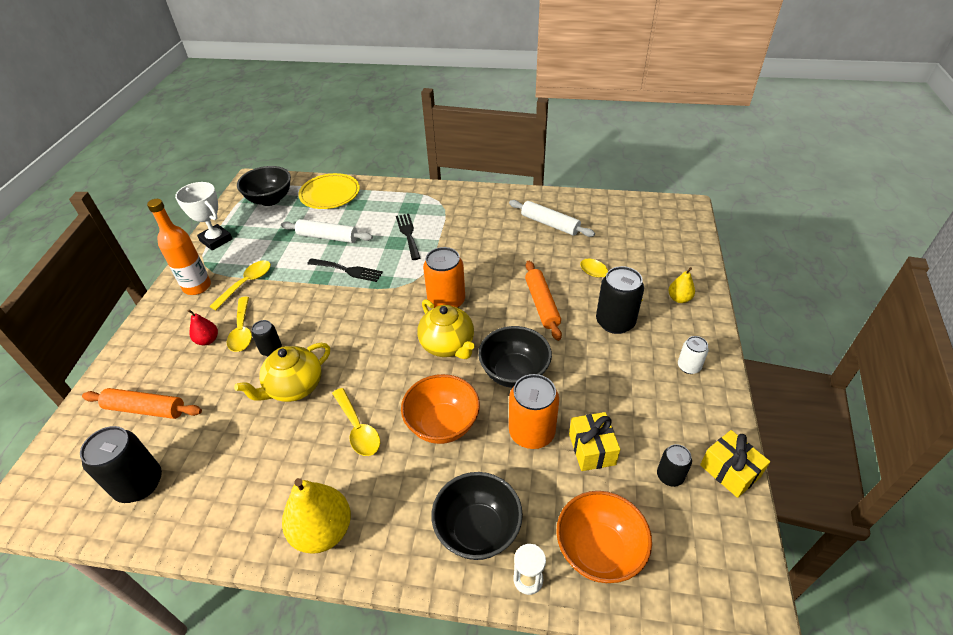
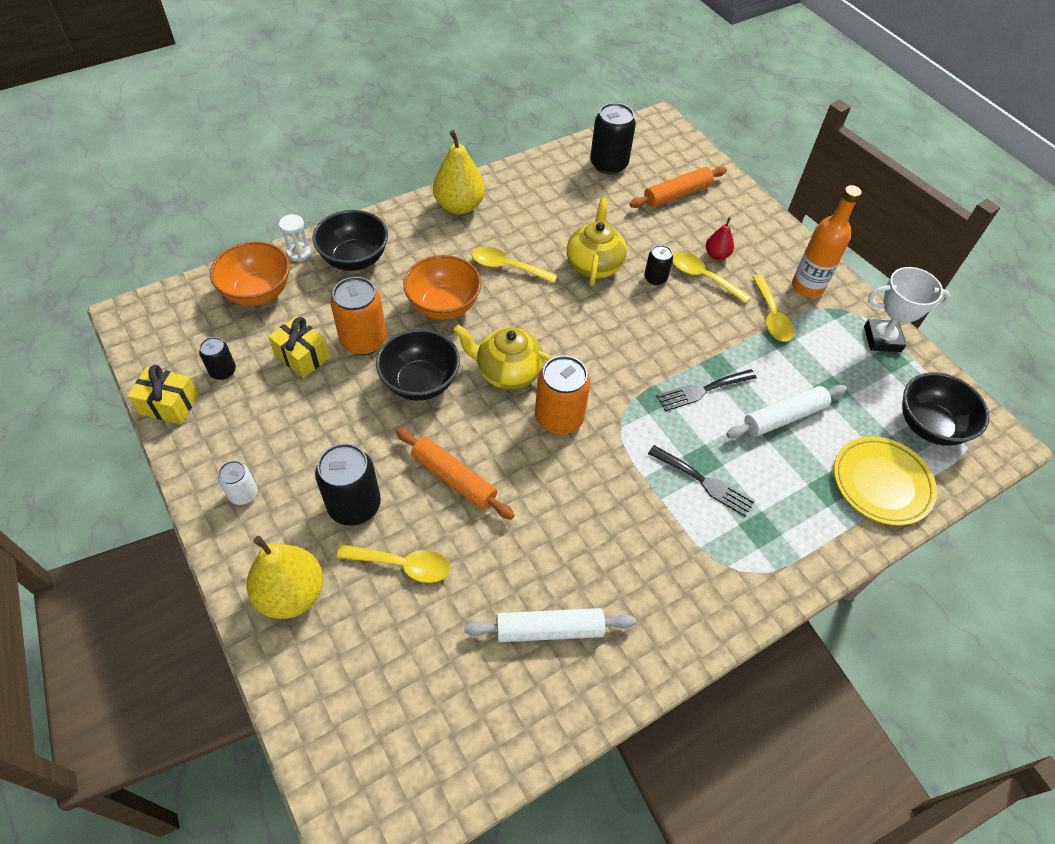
camera: 135 degrees right, 10 degrees up
(679, 299) = (291, 594): yellow pear -> yellow pear, size x1.90

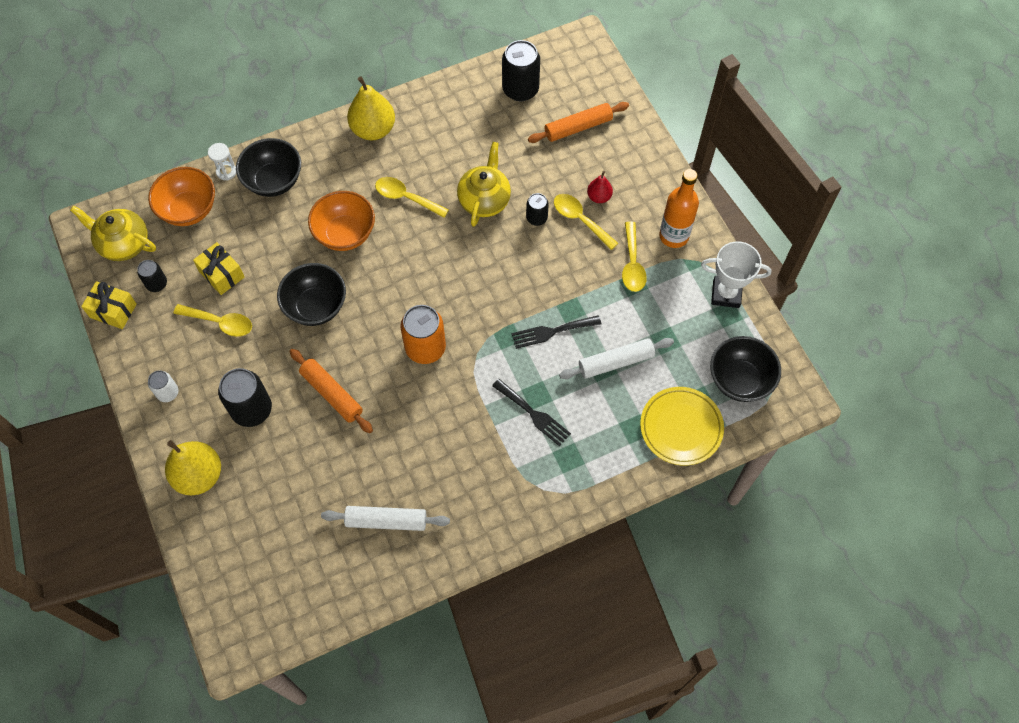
camera: 10 degrees right, 10 degrees up
(363, 340) = (273, 263): orange can -> none
(403, 565) = (283, 461): yellow spoon -> yellow spoon (220, 322)
(507, 372) = (390, 302): yellow teapot -> yellow teapot (123, 244)

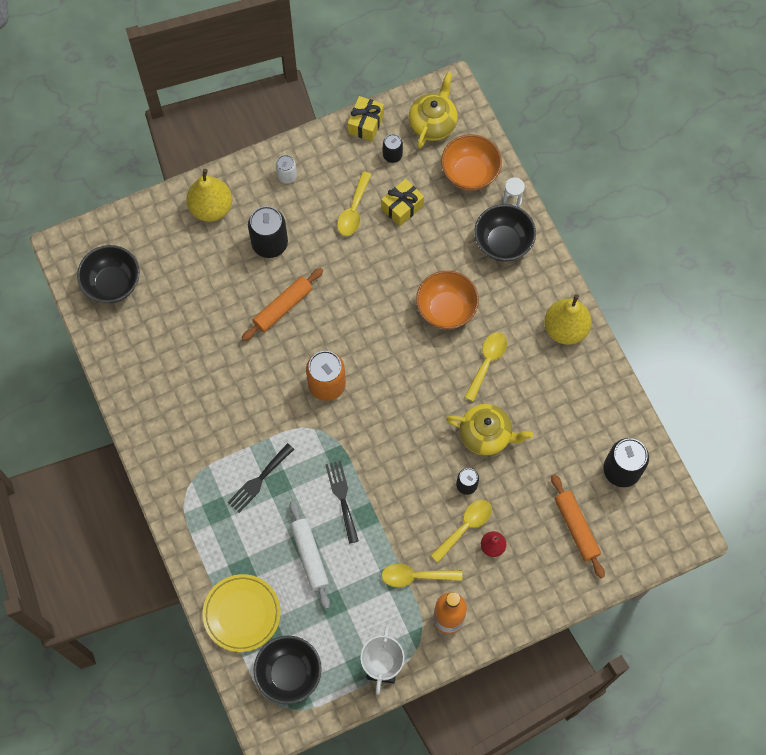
camera: 90 degrees right, 5 degrees up
(316, 306) = (369, 288): black bowl -> black bowl (112, 284)
(386, 521) = (164, 357): white rolling pin -> none

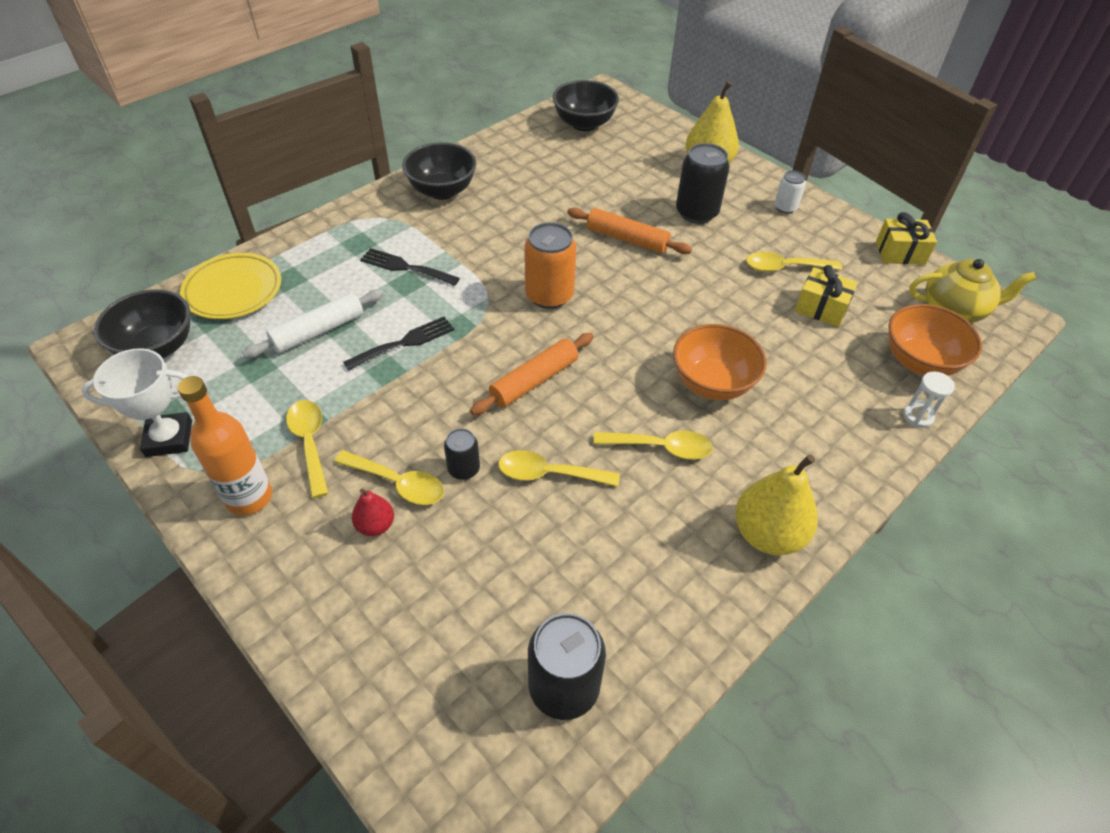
camera: 70 degrees right, 20 degrees down
(392, 155) = (881, 284): black can -> none
(486, 435) = (549, 474): yellow teapot -> yellow spoon
(503, 243) = (849, 422): black bowl -> black bowl (442, 191)
(576, 527) = (436, 639): orange rolling pin -> orange rolling pin (534, 381)

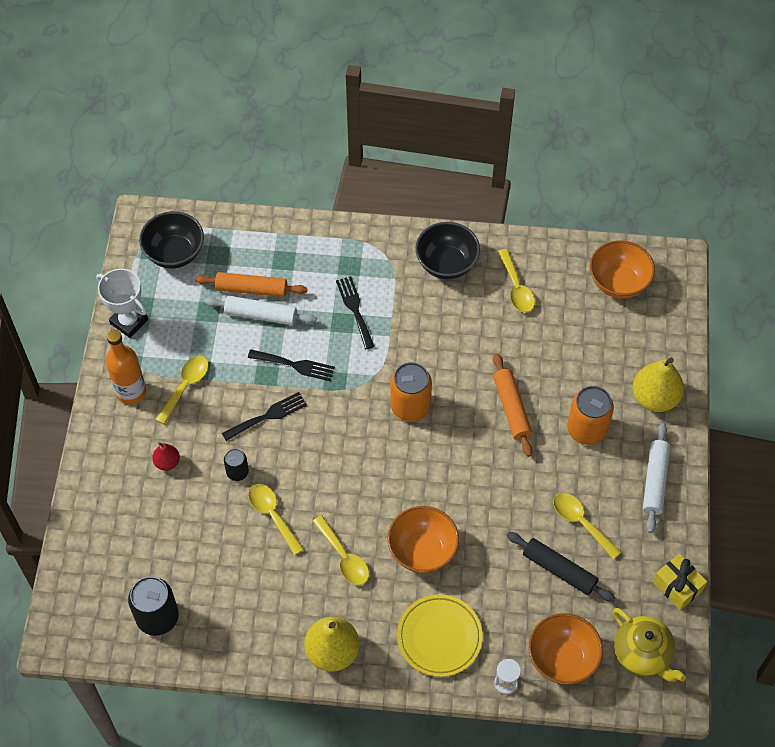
camera: 50 degrees right, 10 degrees up
(233, 290) = (247, 243): yellow plate -> yellow plate (439, 637)
(398, 483) = (200, 449): yellow spoon -> yellow spoon (516, 288)
(431, 400) = (267, 416): none -> black fork
(534, 381) = (331, 455): orange rolling pin -> orange rolling pin (251, 289)
(584, 124) = (618, 282): black bowl -> orange bowl
(696, 213) = (586, 429): black can -> orange can
(785, 207) = (654, 481): white can -> white rolling pin
(821, 308) = (559, 570): yellow gift -> black rolling pin

